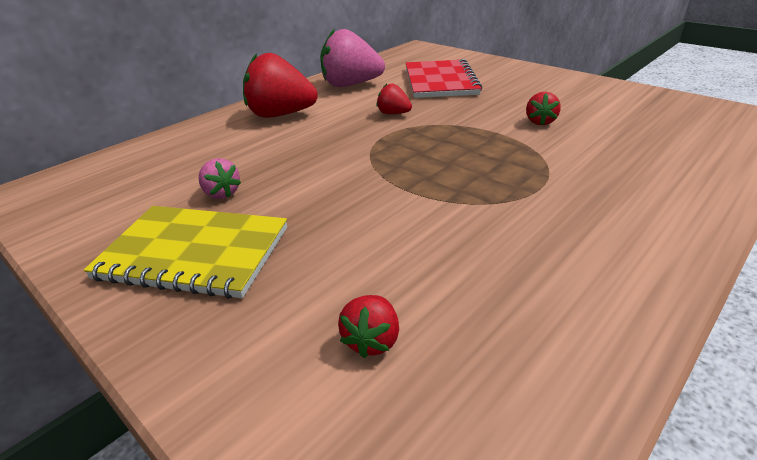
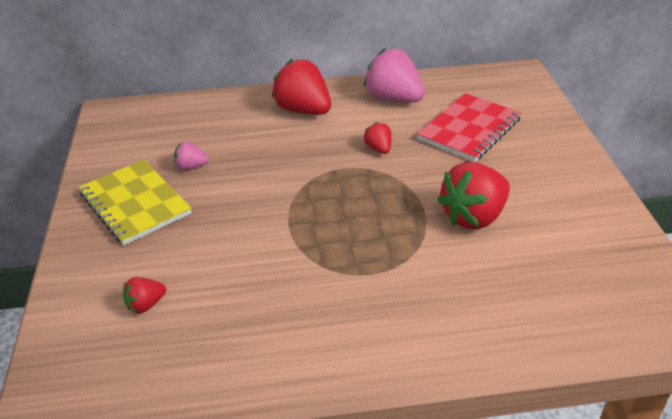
camera: 40 degrees right, 5 degrees up
(221, 193) = (191, 167): pink strawberry -> pink strawberry turned 90 degrees clockwise
(540, 122) = (474, 217): red strawberry -> red strawberry, size x2.05

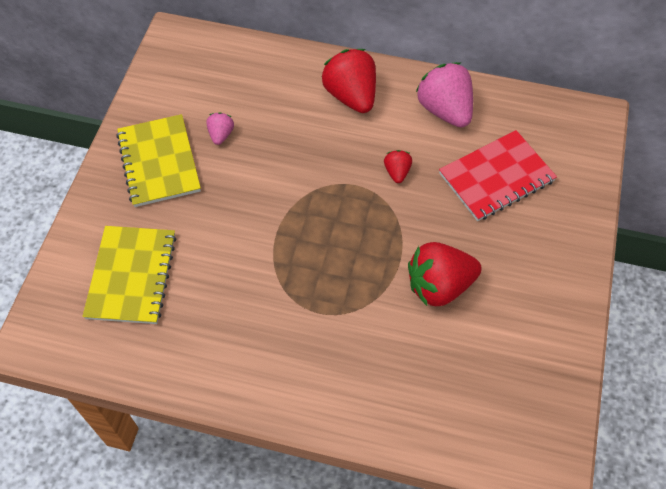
camera: 20 degrees right, 20 degrees up
(146, 305) = (131, 276): red strawberry -> yellow notebook
(191, 167) = (221, 134): pink strawberry -> pink strawberry turned 75 degrees clockwise

